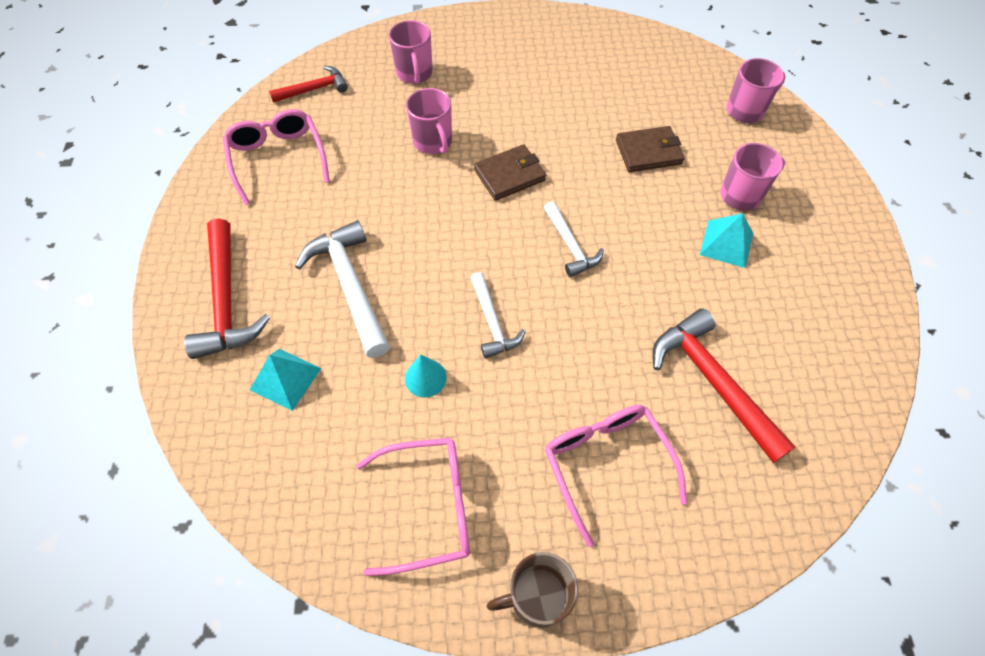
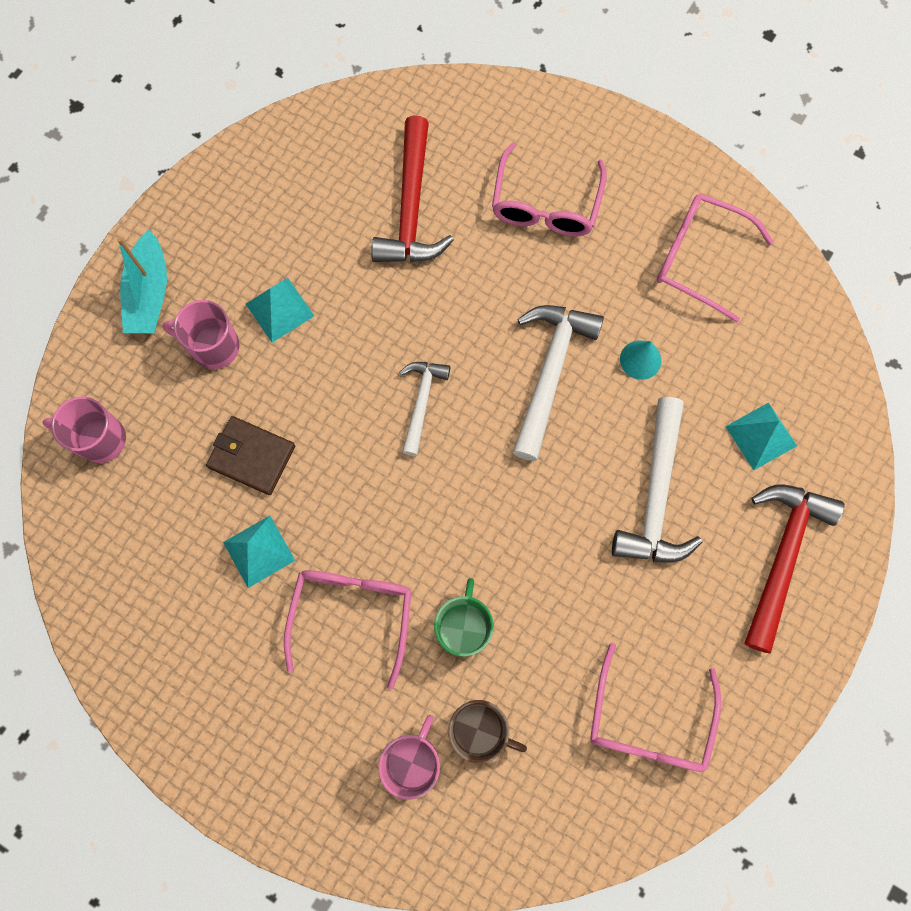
camera: 145 degrees left, 15 degrees up
(314, 89) = (550, 818): red hammer -> none
(433, 142) = (463, 628): pink mug -> green mug
(492, 322) = (550, 373): white hammer -> white hammer, size x1.68
(507, 113) = (352, 615): none -> pink glasses
(509, 175) = (415, 524): brown wallet -> none
(537, 597) = (660, 157): brown mug -> brown mug (479, 730)
(593, 111) = (259, 551): none -> turquoise pyramid
(819, 200) = (149, 293): none -> turquoise boat

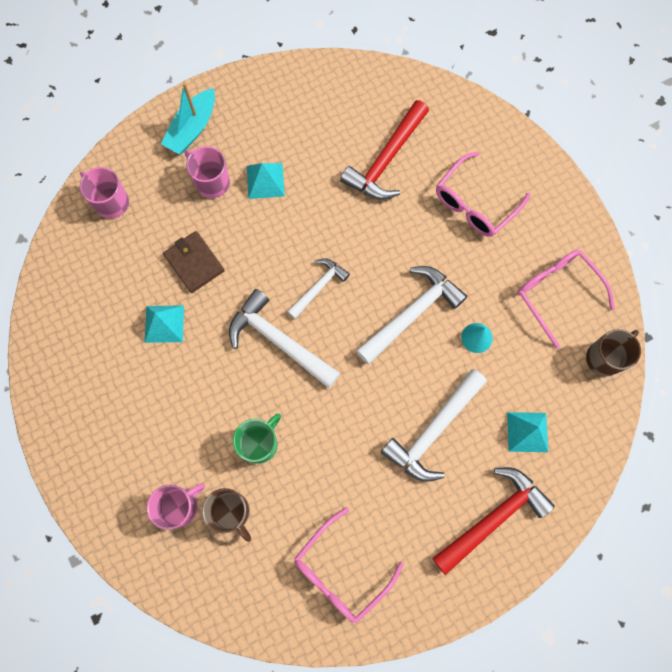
camera: 30 degrees right, 0 degrees up
(352, 615) = (197, 395): pink glasses -> none
(412, 492) = (279, 341): none -> white hammer
(795, 303) = (604, 358): none -> brown mug

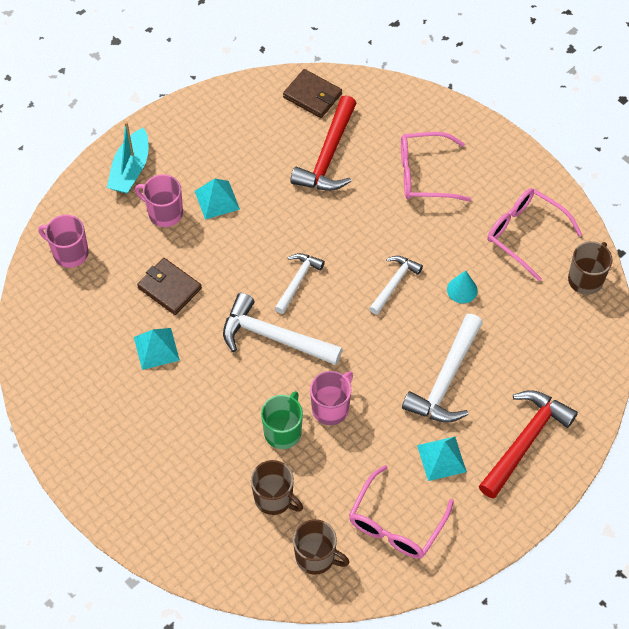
camera: 15 degrees left, 15 degrees down
(180, 506) = (222, 506): pink mug -> pink mug (331, 408)
(254, 585) = (316, 557): none -> brown mug
(388, 91) = (312, 96): none -> brown wallet
(412, 313) = (394, 283): white hammer -> white hammer, size x0.60
(475, 203) = (424, 174): pink glasses -> pink glasses turned 60 degrees clockwise
(527, 432) = (534, 359): turquoise pyramid -> turquoise pyramid (441, 458)

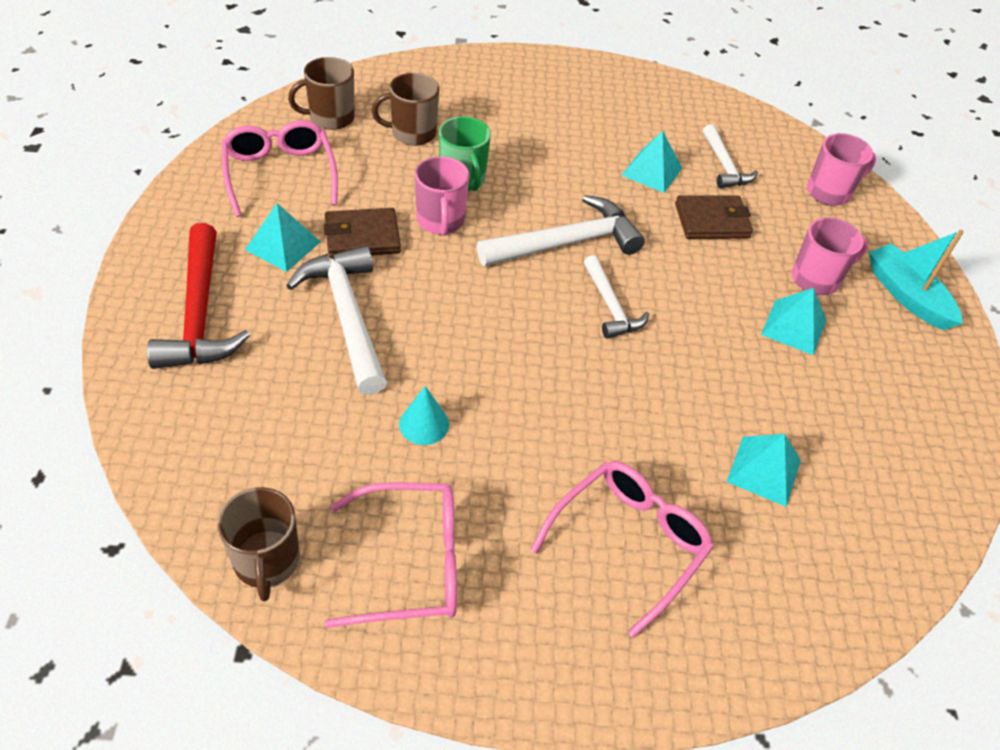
camera: 130 degrees right, 10 degrees down
(312, 96) = (889, 539): brown wallet -> brown wallet (362, 236)
(328, 155) = (764, 471): red hammer -> turquoise pyramid
(394, 283) = (510, 375): white hammer -> white hammer (724, 165)

